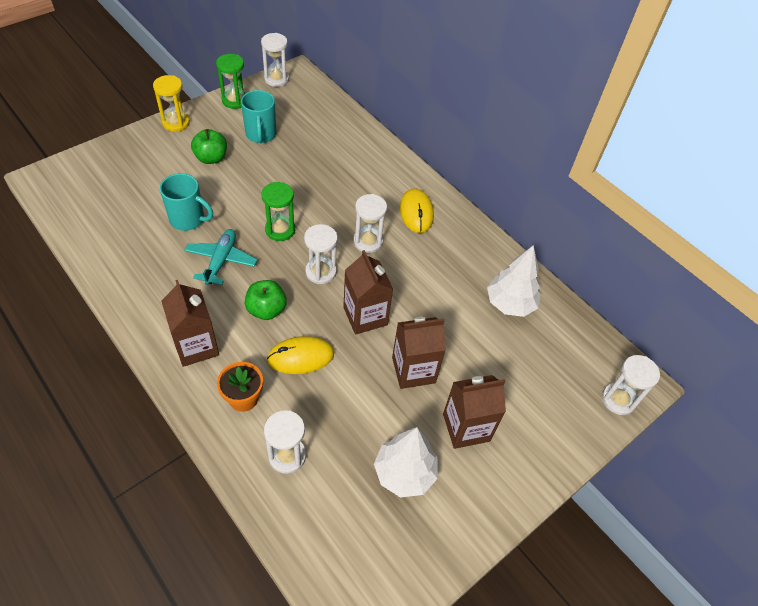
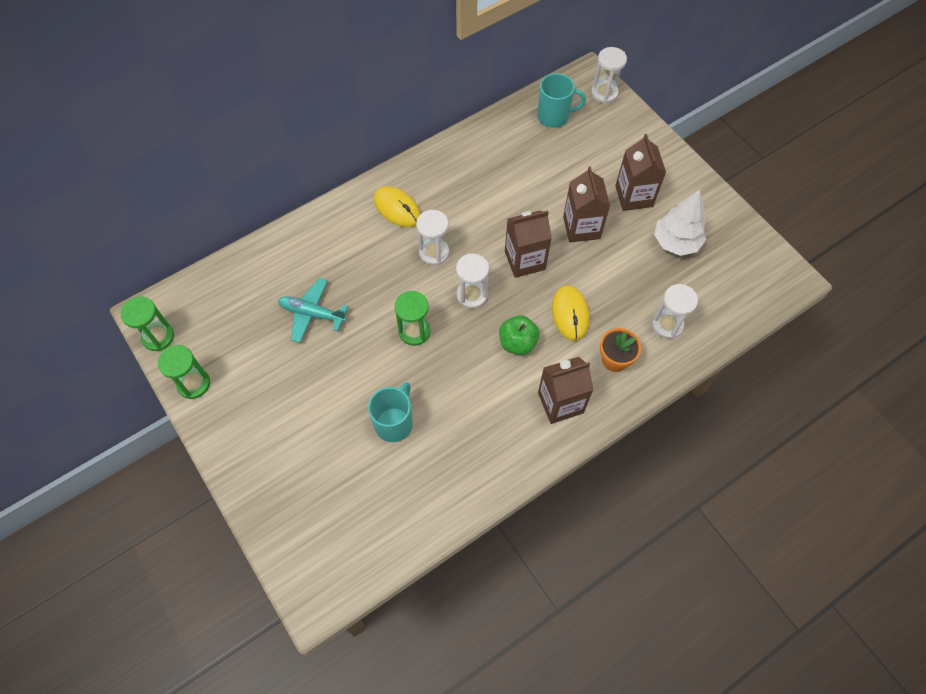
camera: 80 degrees left, 10 degrees up
(176, 123) = (228, 450): yellow hourglass -> none
(211, 158) = (297, 405): green apple -> none
(221, 261) = (455, 386): turquoise plane -> turquoise plane (312, 314)
(261, 135) = (262, 353): turquoise mug -> turquoise mug (554, 116)
(276, 79) = (158, 337): white hourglass -> green hourglass
(416, 212) = (397, 208): yellow mouse -> yellow mouse turned 45 degrees clockwise
(510, 304) = (511, 148): white tree -> none

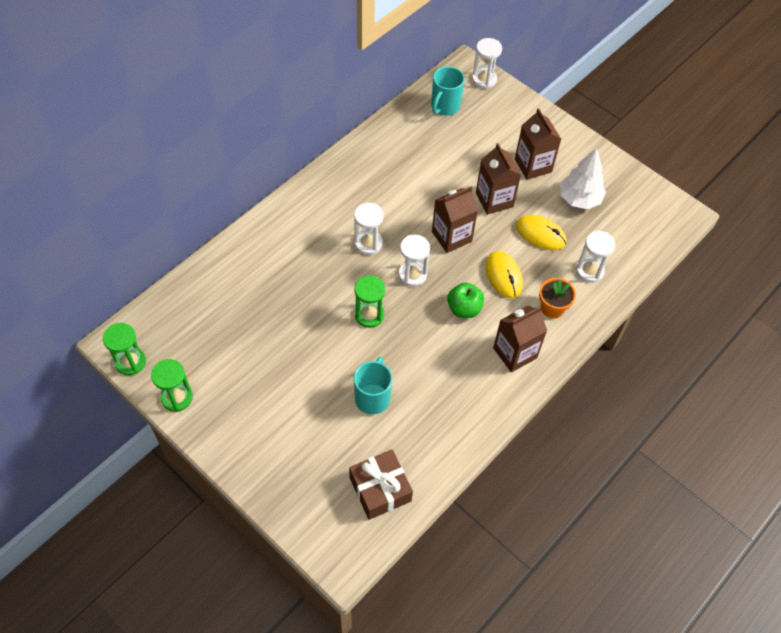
camera: 15 degrees left, 5 degrees down
(312, 314) = (271, 316): turquoise plane -> none
(375, 527) = (380, 489): none -> brown gift
(397, 208) = (324, 209): yellow mouse -> yellow mouse (540, 234)
(554, 116) = (445, 106): turquoise mug -> turquoise mug turned 135 degrees clockwise

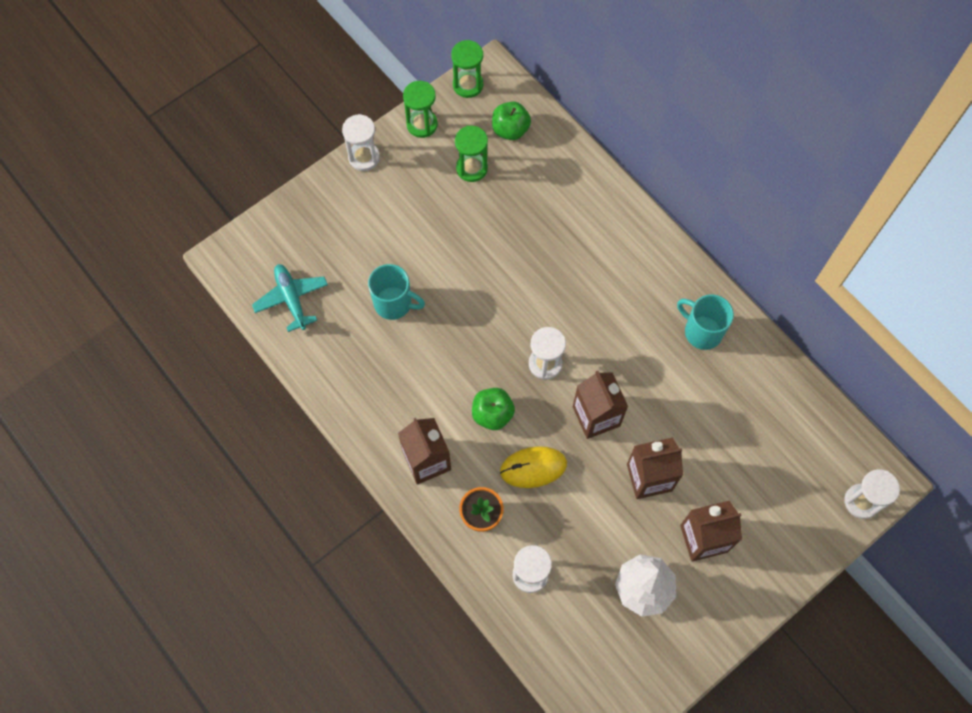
camera: 100 degrees right, 10 degrees up
(182, 321) = (510, 130): none -> green apple
(368, 243) = (594, 321): white hourglass -> white hourglass (364, 157)
(369, 315) = (496, 311): green hourglass -> green hourglass (471, 168)
(380, 489) = (291, 299): brown gift -> turquoise plane
(445, 106) = (811, 440): turquoise mug -> turquoise mug (702, 331)
(540, 234) = (591, 525): yellow mouse -> none

